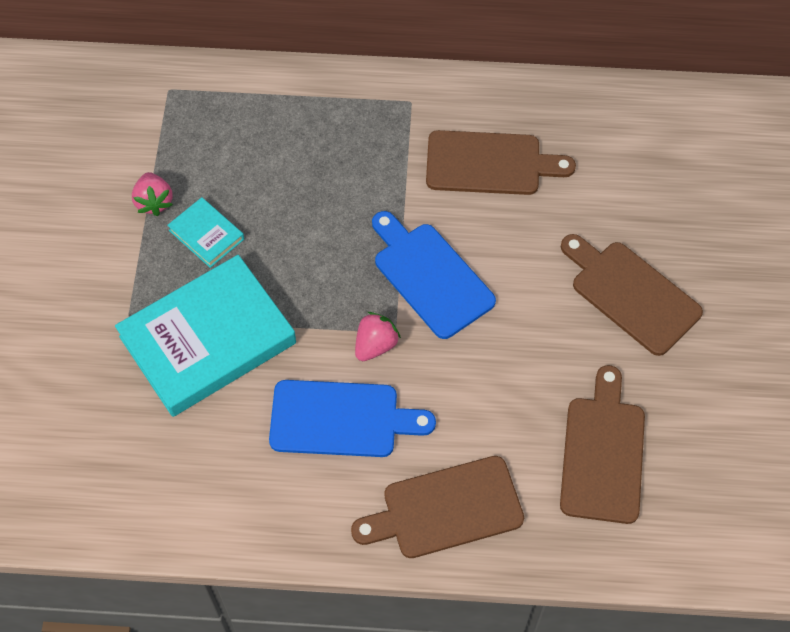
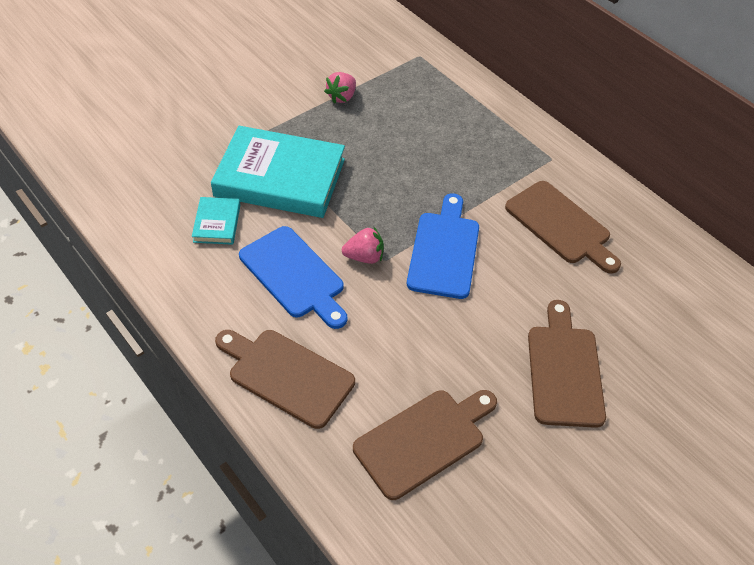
camera: 45 degrees right, 10 degrees down
(206, 235) = (347, 131): turquoise book -> turquoise book (217, 223)

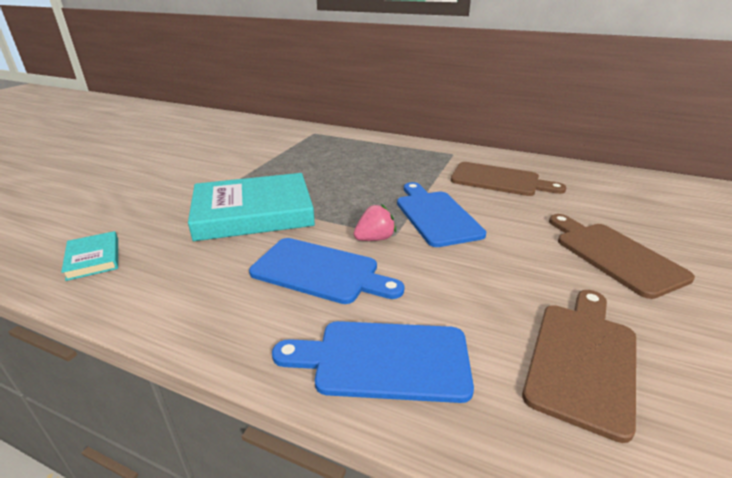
camera: 25 degrees left, 20 degrees down
(217, 223) = (209, 259): turquoise book -> turquoise book (93, 258)
(287, 375) = (384, 360): brown cutting board -> blue cutting board
(342, 97) = (272, 160): pink strawberry -> none

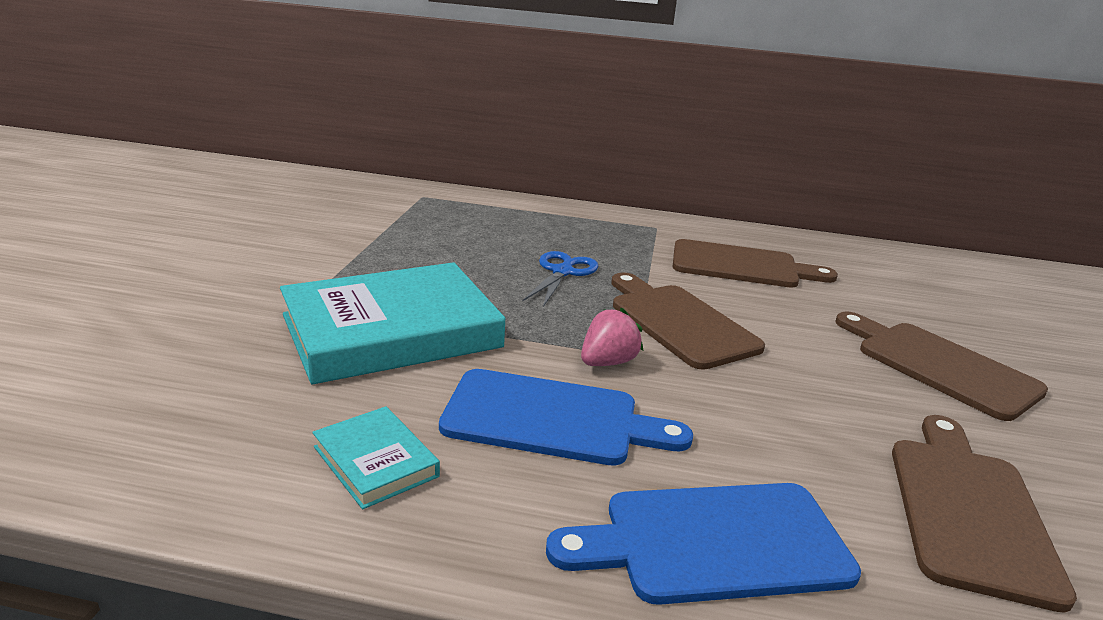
camera: 15 degrees left, 5 degrees down
(93, 258) = (141, 427): turquoise book -> turquoise book (375, 461)
(376, 181) = (563, 272): none -> blue scissors
(436, 216) = (679, 322): blue cutting board -> brown cutting board

